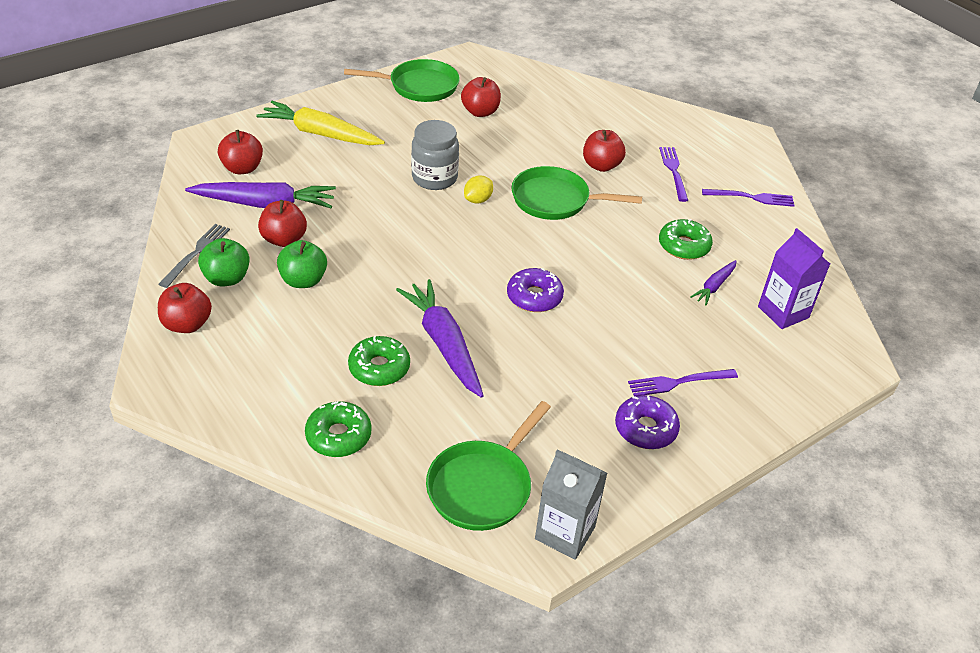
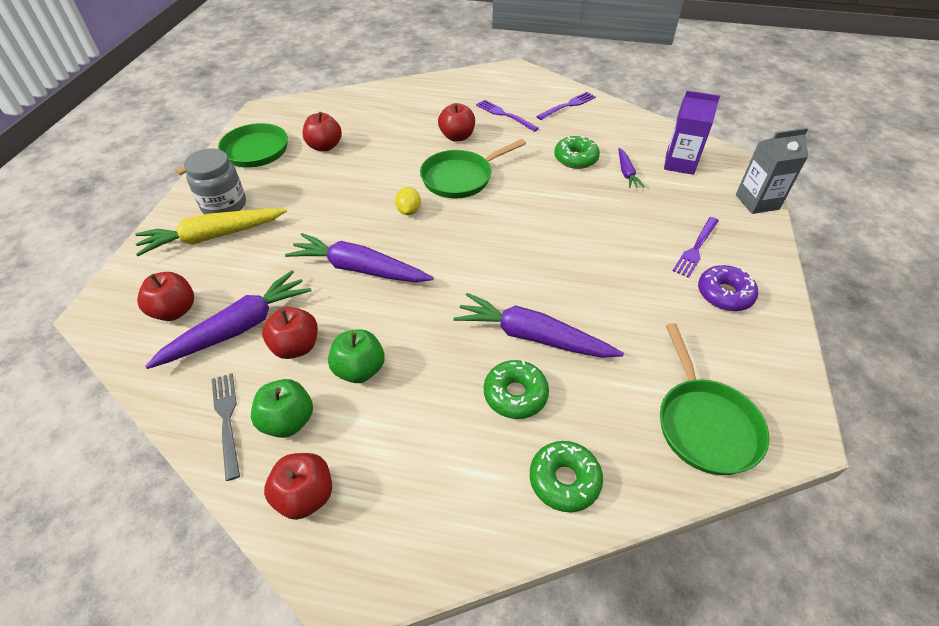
camera: 40 degrees left, 5 degrees up
(387, 217) = (359, 269): none -> purple carrot
(434, 178) = (355, 215): grey jar -> grey jar (224, 205)
(534, 297) = (540, 255): purple donut -> none
(565, 533) = (791, 410): grey carton -> grey carton (757, 202)

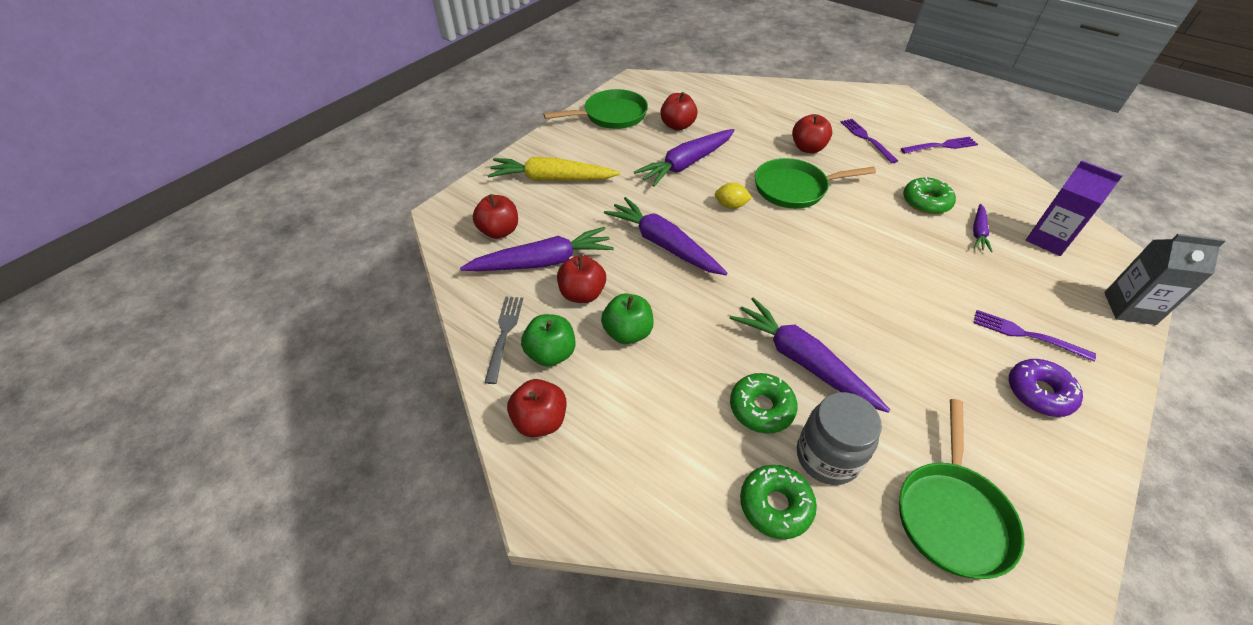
camera: 25 degrees right, 0 degrees up
(224, 205) = (571, 155): grey jar -> grey jar (827, 457)
(349, 182) = (686, 164): none -> purple carrot
(409, 211) = (731, 205): yellow lemon -> yellow lemon turned 75 degrees clockwise
(696, 249) = (1025, 335): purple fork -> purple fork turned 60 degrees clockwise

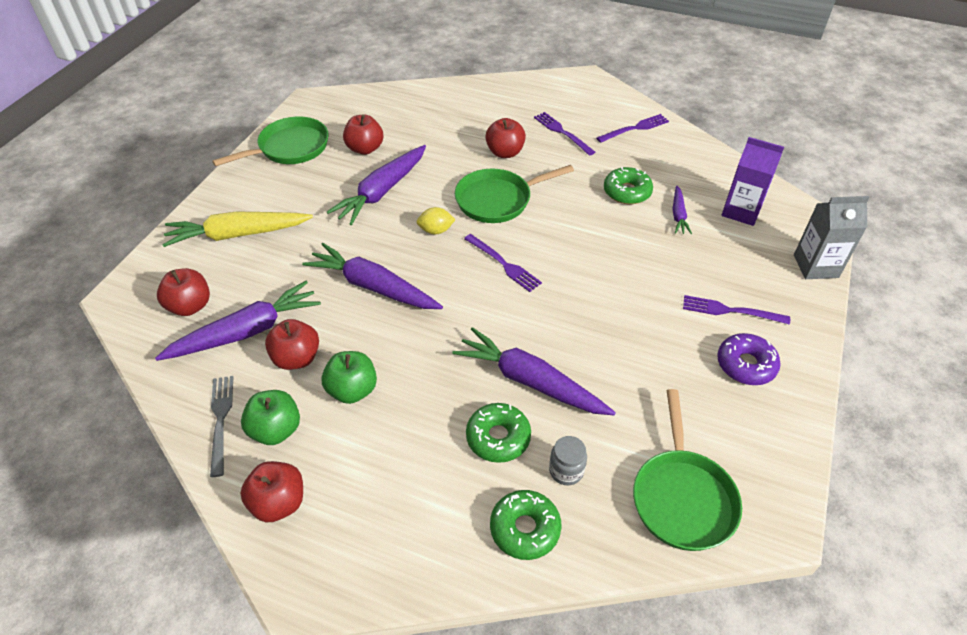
camera: 15 degrees left, 0 degrees up
(792, 247) = (504, 264): none -> purple fork
(827, 457) = (566, 470): grey jar -> grey jar, size x0.57

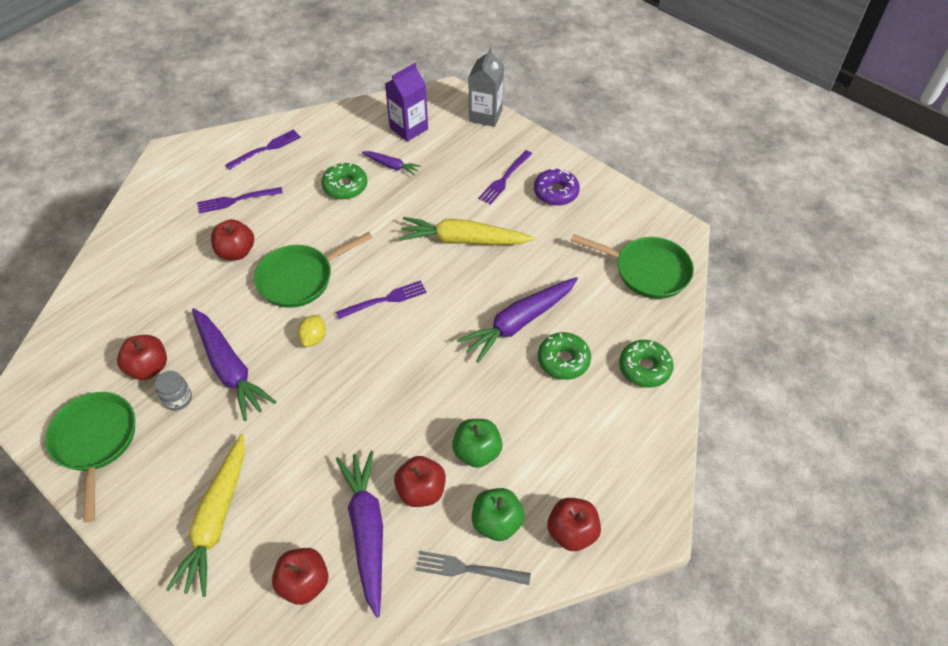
camera: 70 degrees left, 5 degrees up
(373, 286) = (361, 408): purple carrot -> none
(498, 200) = (300, 278): green pan -> green pan turned 60 degrees clockwise
(566, 470) = (606, 327): grey jar -> grey jar (178, 399)
(616, 301) = (463, 240): none -> yellow carrot
(635, 128) = (266, 148): purple fork -> purple fork turned 60 degrees clockwise

